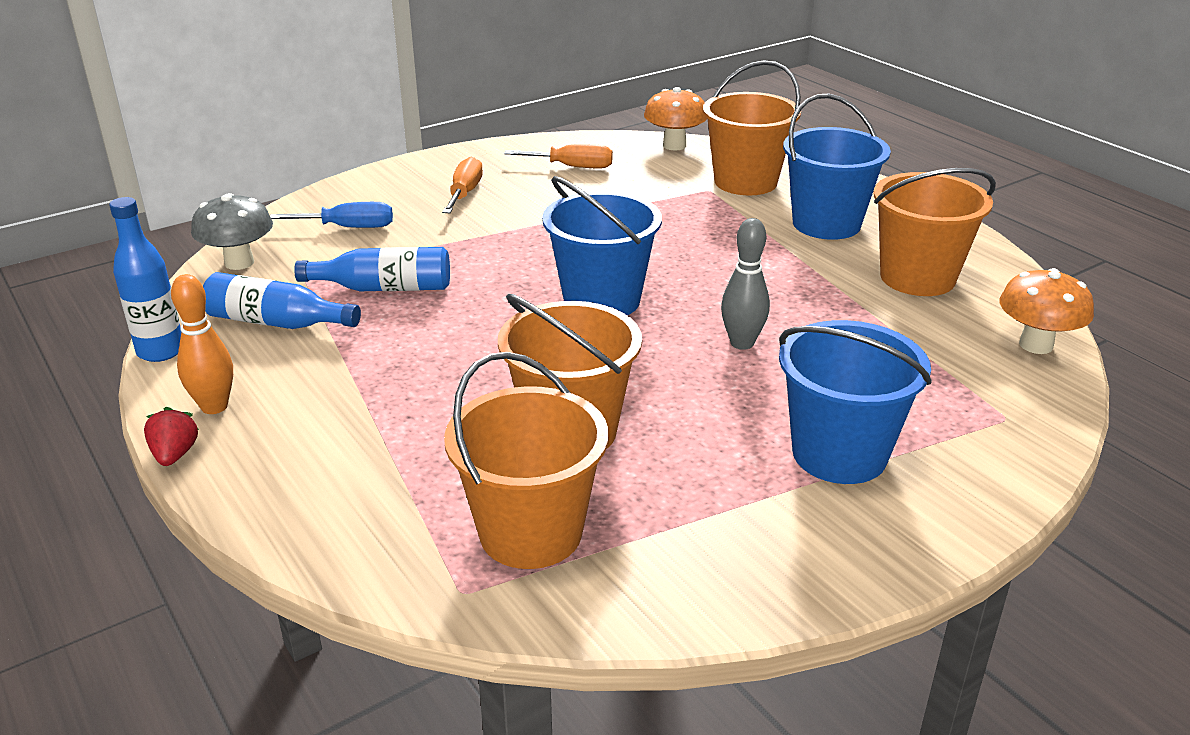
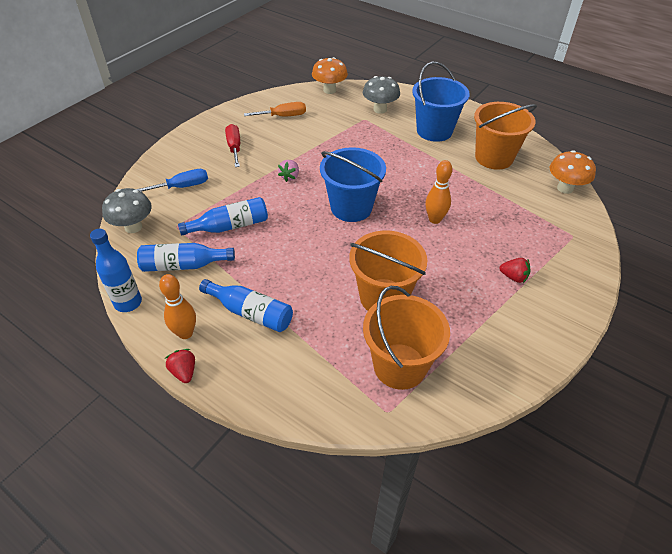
camera: 20 degrees left, 15 degrees up
(334, 403) = (251, 312): none -> blue bottle
(465, 193) = (234, 147): orange screwdriver -> red screwdriver
(527, 243) = (290, 176): none -> pink strawberry
(742, 343) = (434, 219): grey bowling pin -> orange bowling pin
(745, 182) = (380, 109): orange bucket -> grey mushroom
(839, 454) = (513, 277): blue bucket -> red strawberry

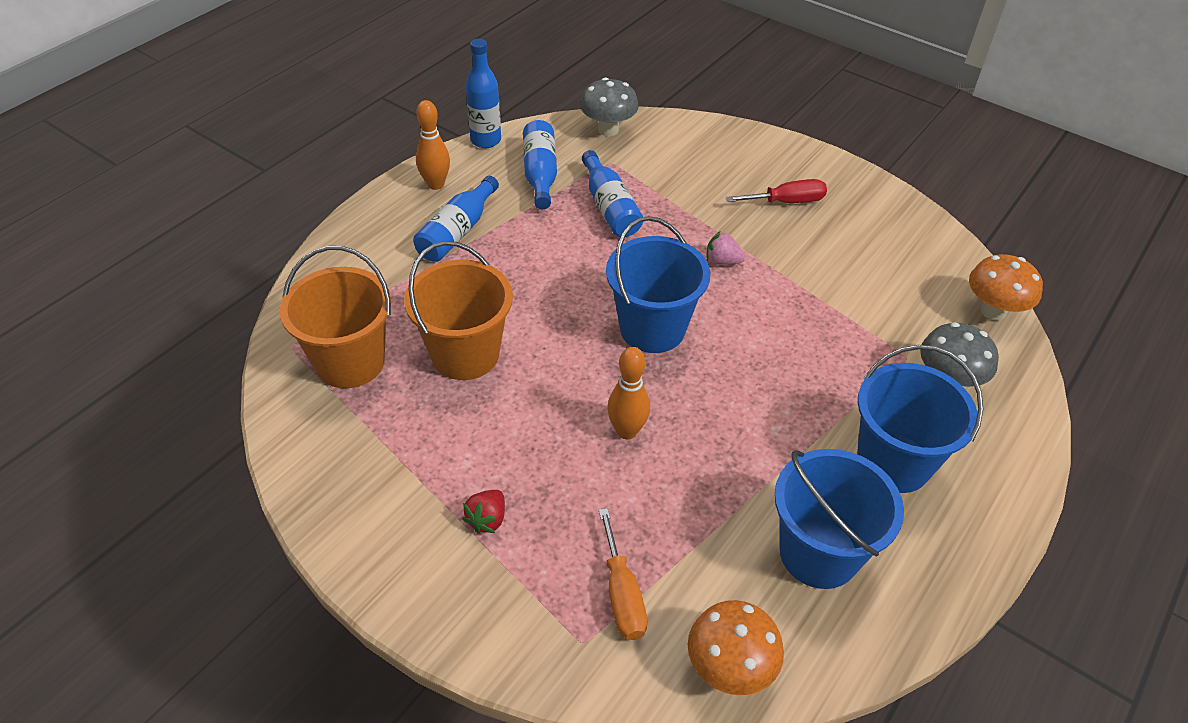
camera: 90 degrees right, 0 degrees up
(182, 187) = (688, 160): blue screwdriver -> none
(184, 372) = (384, 188): red strawberry -> none
(283, 116) = (887, 252): orange screwdriver -> orange screwdriver (622, 594)
(494, 157) = (818, 553): orange bucket -> blue bucket

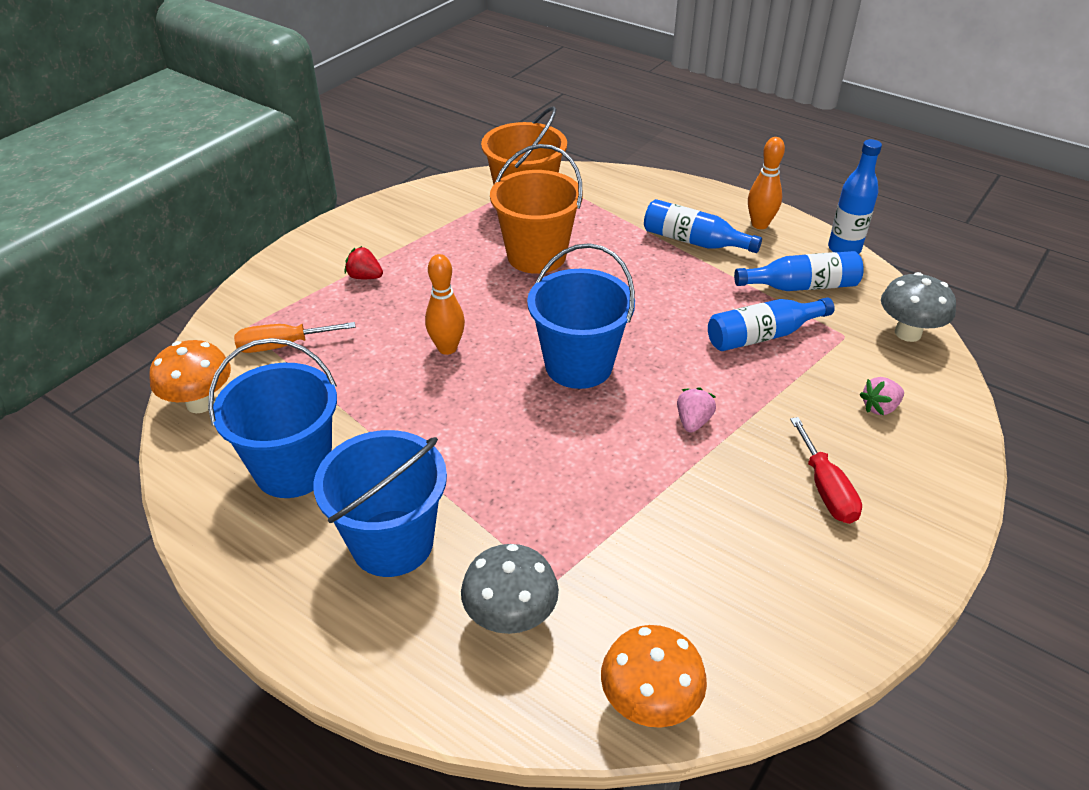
camera: 90 degrees right, 5 degrees down
(697, 160) = (879, 407): none -> pink strawberry

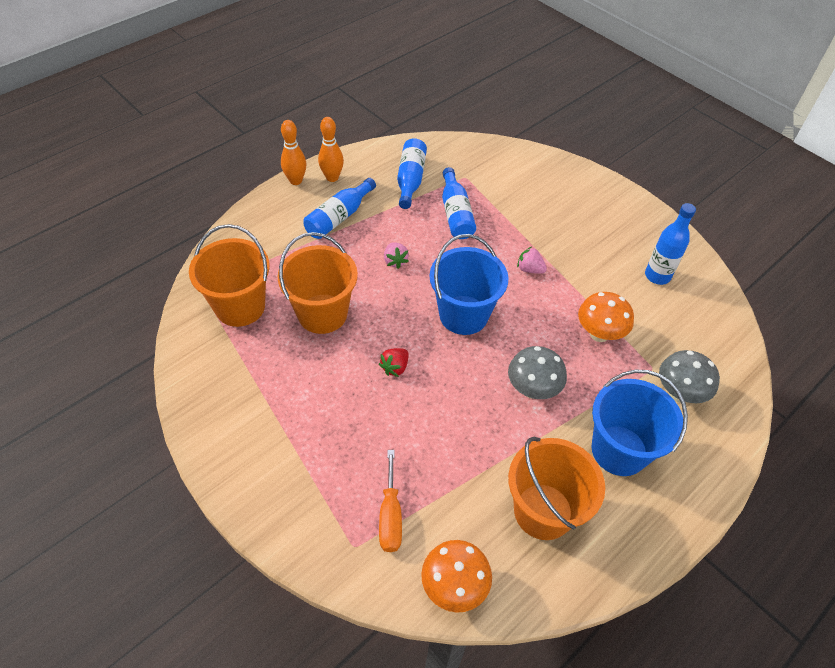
camera: 80 degrees left, 10 degrees up
(293, 469) = (543, 511): blue bucket -> orange bucket
(365, 277) = (308, 442): red strawberry -> red strawberry (395, 367)
(447, 348) = (425, 392): orange bowling pin -> orange bowling pin (296, 181)
(649, 703) = (731, 341): orange mushroom -> orange mushroom (599, 334)
(826, 489) = (592, 228): red screwdriver -> none
(844, 249) = (377, 147): blue bottle -> blue bottle (657, 276)
(879, 407) = (531, 185): pink strawberry -> pink strawberry (395, 261)
(907, 333) = (470, 151): grey mushroom -> grey mushroom (532, 389)

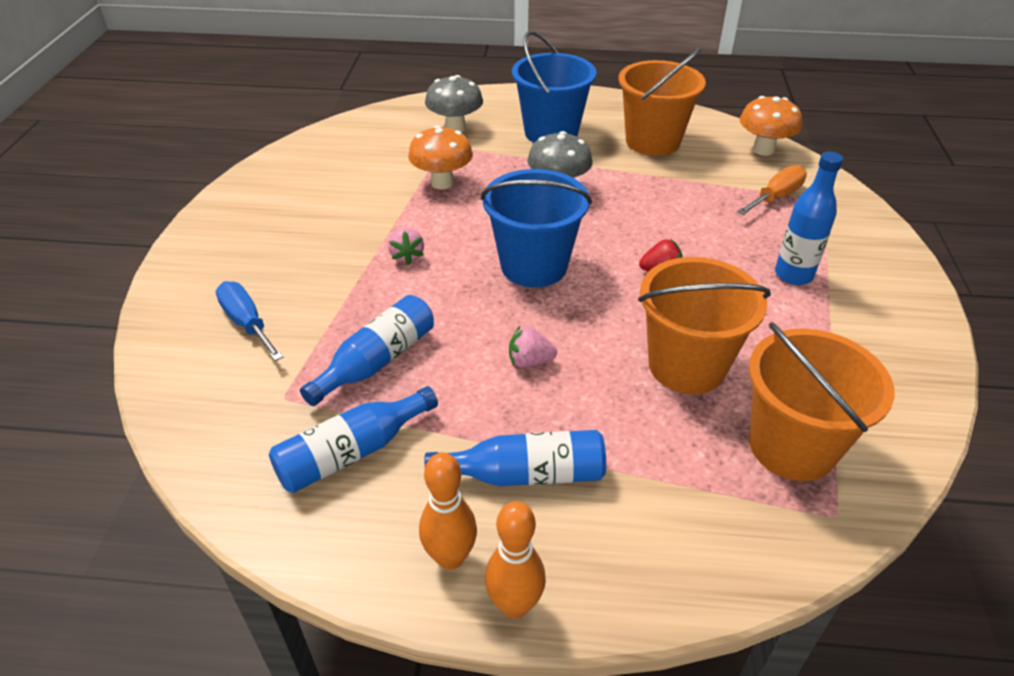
camera: 130 degrees left, 10 degrees down
(395, 261) = (530, 361): pink strawberry -> pink strawberry turned 120 degrees counterclockwise
(531, 188) = (247, 323): none -> blue screwdriver
(657, 276) = (316, 181): blue bottle -> blue bottle (793, 275)

